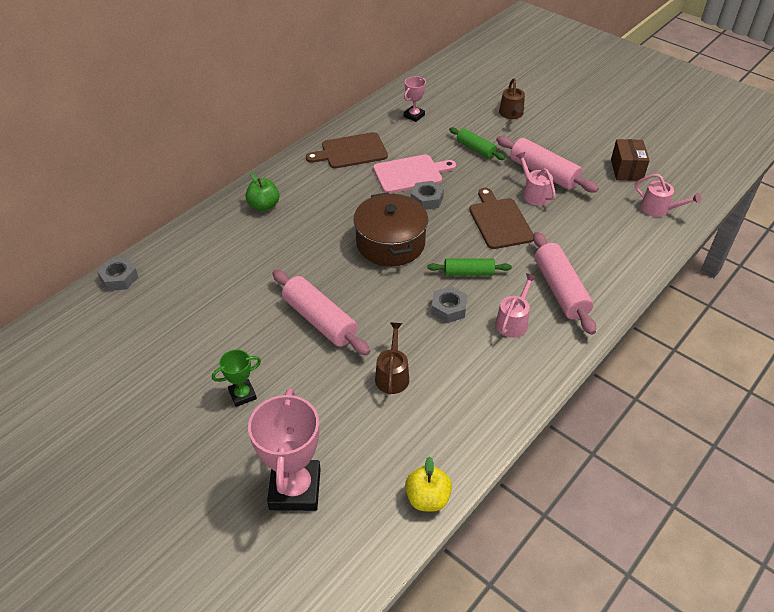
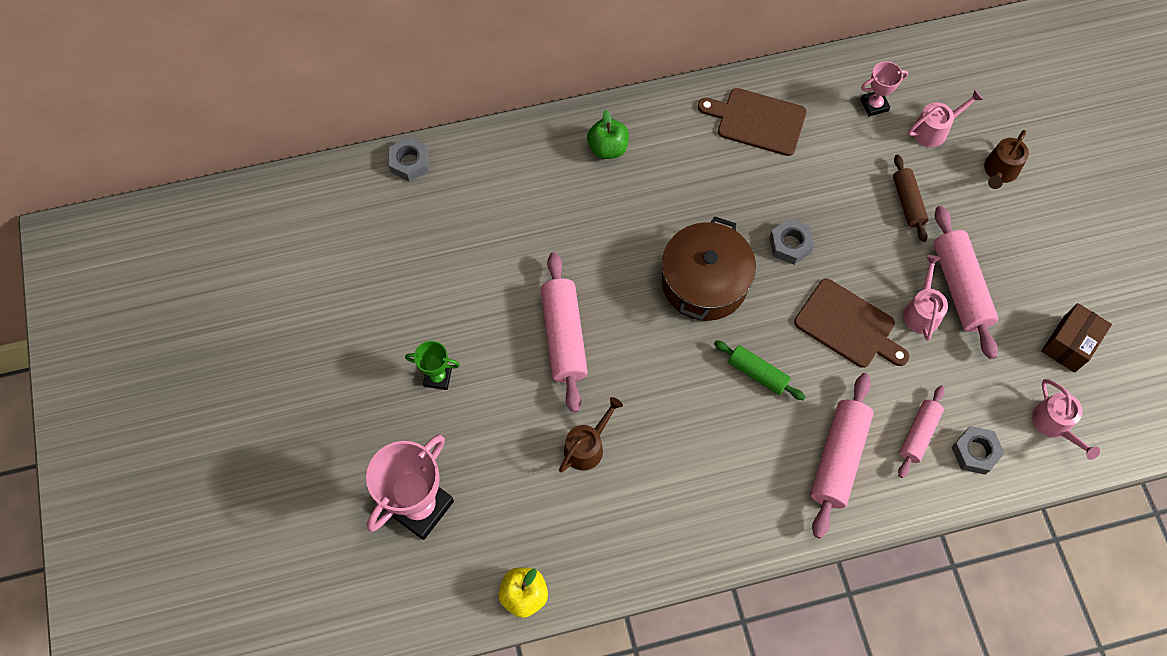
camera: 35 degrees right, 20 degrees up
(410, 174) = (800, 195): pink cutting board -> none
(448, 308) = (701, 405): grey nut -> grey nut (975, 452)
(475, 149) = (907, 202): green rolling pin -> brown rolling pin
(499, 221) = (848, 326): brown cutting board -> brown cutting board turned 105 degrees clockwise
(513, 321) = (755, 464): pink watering can -> pink watering can (934, 130)
(593, 252) = (918, 434): none -> pink rolling pin

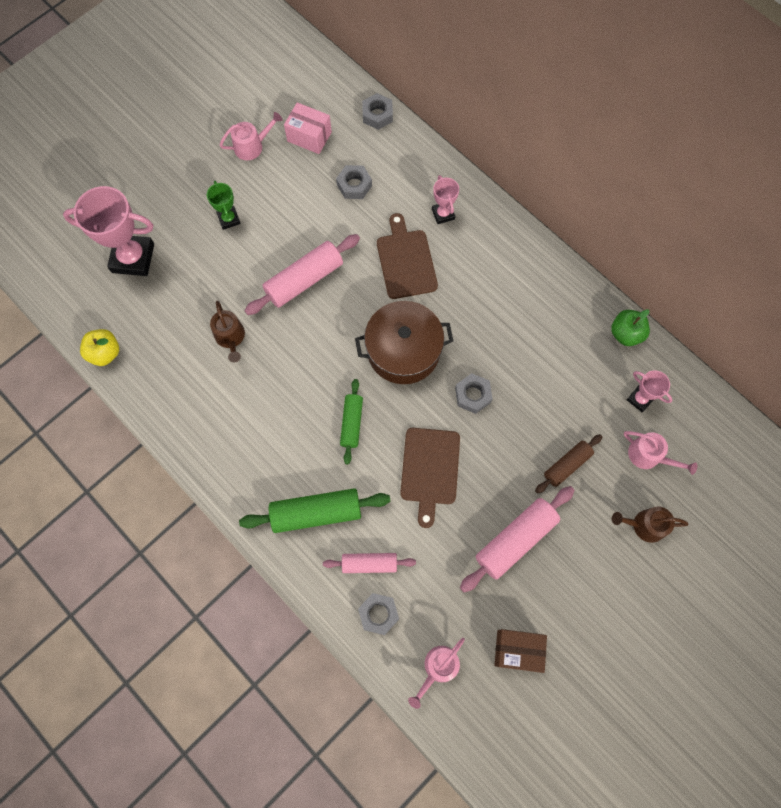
camera: 60 degrees right, 5 degrees up
(389, 243) = (309, 137): none -> pink box
(481, 229) = (354, 185): none -> grey nut
(571, 164) = (443, 214): none -> pink trophy
(587, 447) = (230, 337): brown watering can -> brown watering can turned 60 degrees clockwise
(608, 148) = (472, 231): green apple -> green apple (626, 334)
(757, 121) = (565, 320): brown cutting board -> brown cutting board (406, 261)
(838, 458) = (316, 513): pink rolling pin -> green rolling pin
(922, 311) = (476, 519): pink watering can -> pink watering can (252, 146)

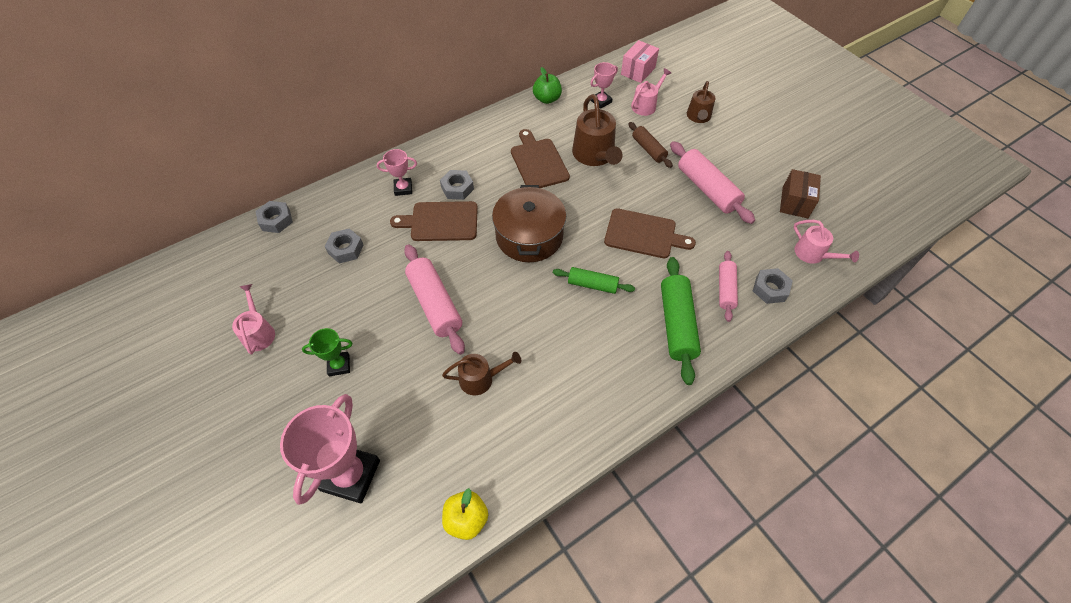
camera: 80 degrees left, 15 degrees down
(309, 137) = (272, 279): pink box -> pink box (638, 71)
(472, 395) = (580, 196): grey nut -> grey nut (457, 188)
(514, 342) = (538, 162): none -> brown cutting board
(541, 403) = (595, 155): none -> brown watering can

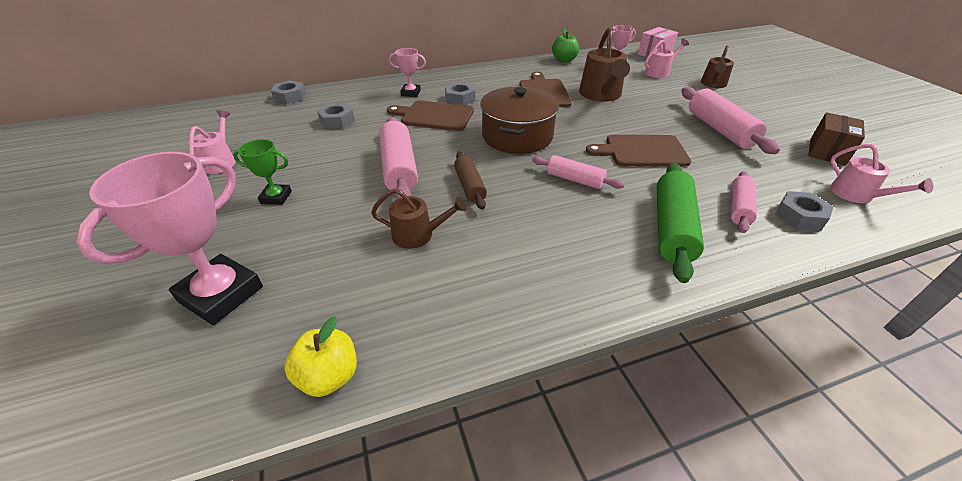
camera: 15 degrees right, 15 degrees down
(592, 284) = (575, 180): green rolling pin -> pink rolling pin
(643, 234) = (642, 151): brown cutting board -> brown cutting board turned 150 degrees clockwise
(648, 149) = (657, 97): brown rolling pin -> brown rolling pin (469, 186)

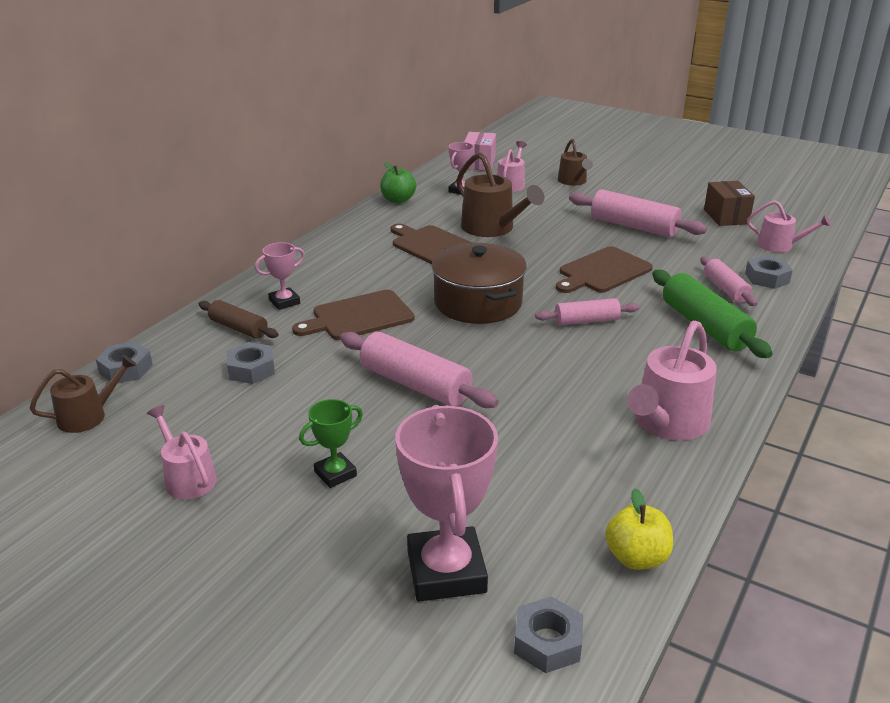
camera: 40 degrees left, 10 degrees down
(418, 235) = (533, 430): brown watering can -> brown watering can (88, 416)
(460, 98) = (354, 286): grey nut -> grey nut (547, 642)
(469, 186) = (509, 368): brown rolling pin -> brown rolling pin (238, 328)
(520, 287) = (668, 423): none -> pink watering can

